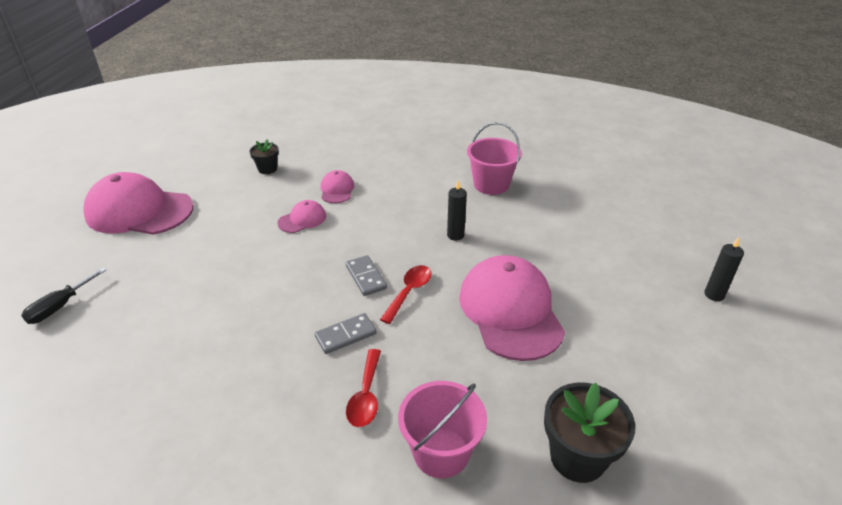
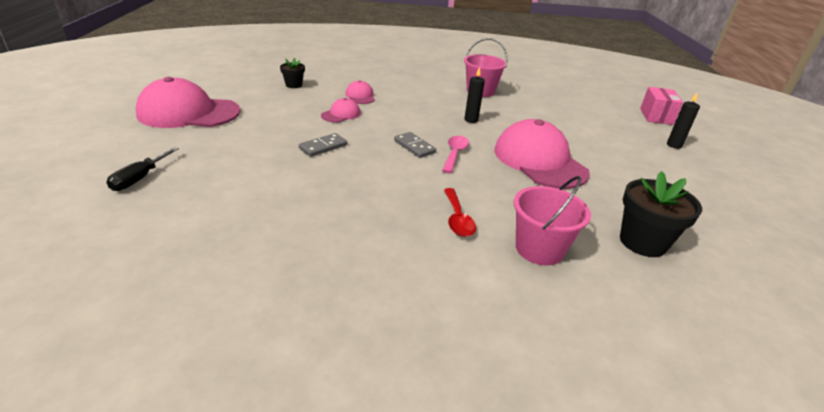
camera: 15 degrees left, 5 degrees down
(346, 335) = (418, 182): grey domino -> grey domino (323, 147)
(409, 292) = (455, 154): red spoon -> pink spoon
(717, 239) = (656, 116): none -> pink box

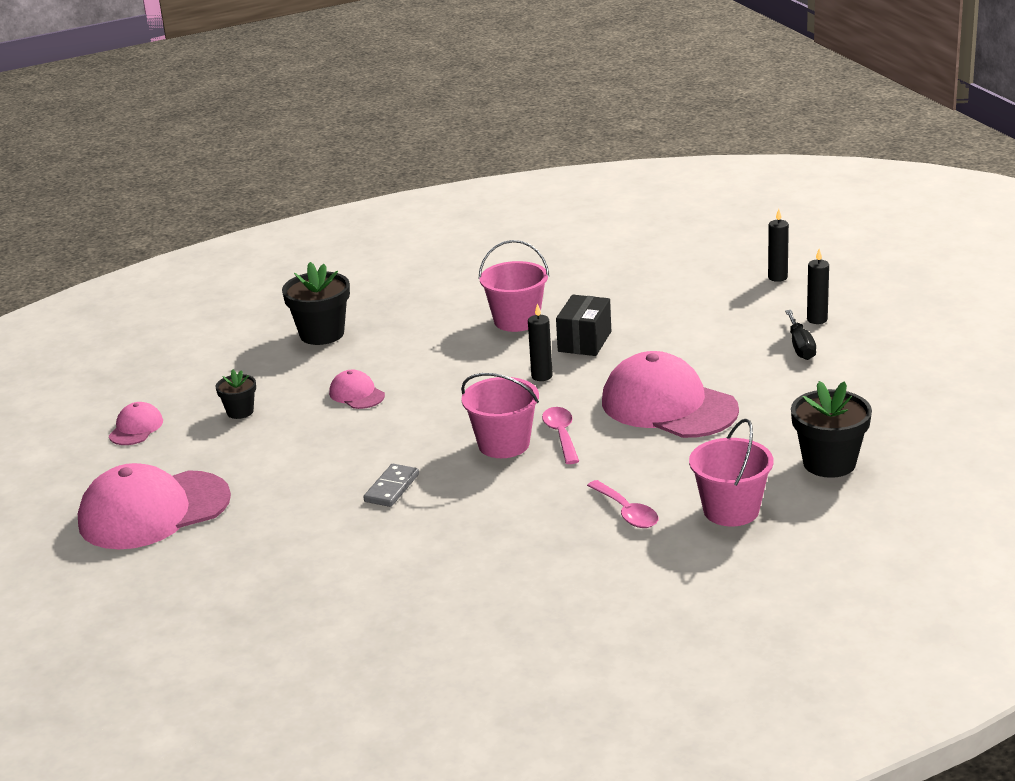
camera: 20 degrees left, 5 degrees down
(139, 179) = (223, 610): black screwdriver -> black screwdriver (800, 347)
(341, 114) = (362, 433): pink cap -> pink cap (136, 428)
(374, 67) = (322, 334): none -> black flower pot
(414, 147) = (504, 444): grey domino -> pink bucket
(457, 219) = (626, 512): red spoon -> pink spoon
(511, 111) = (584, 341): none -> black box
(656, 116) = (777, 277): pink box -> black candle

